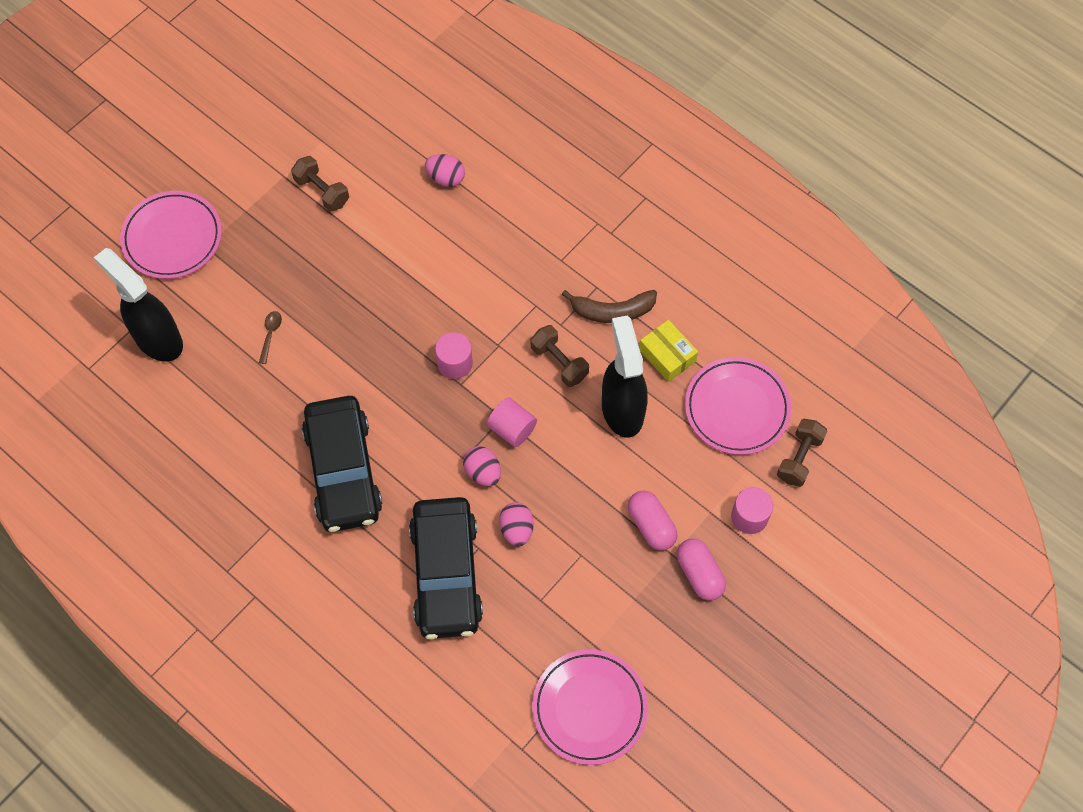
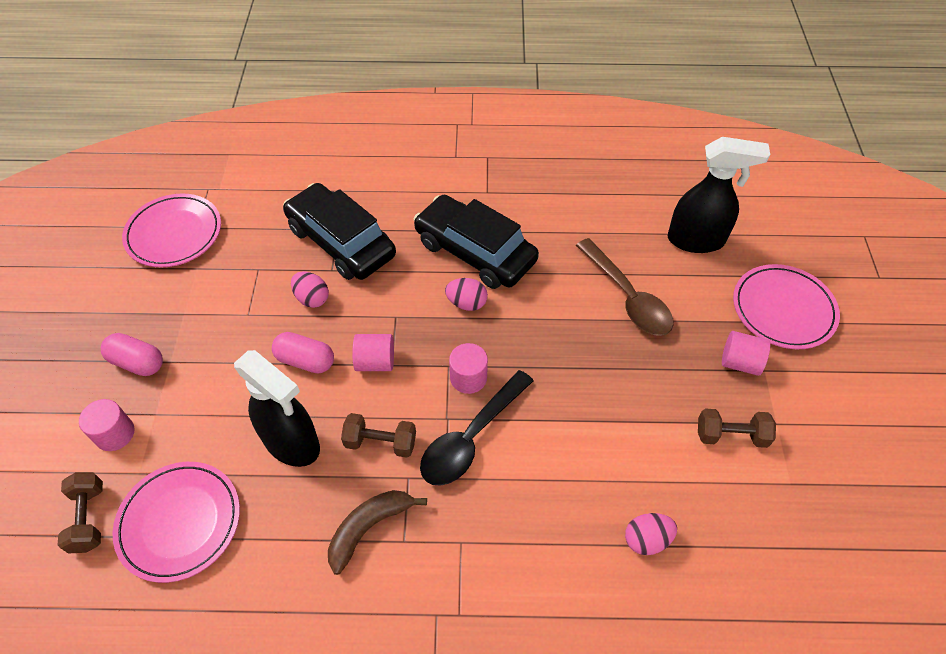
camera: 140 degrees right, 10 degrees down
(254, 228) = (740, 362): none -> pink cylinder
(270, 334) = (627, 297): brown spoon -> brown spoon, size x2.46
(483, 472) = (371, 317): pink egg -> pink egg (466, 303)
(494, 318) = (471, 438): none -> black spoon
(651, 525) = (202, 370): pink capsule -> pink capsule (305, 360)
(667, 355) = (283, 524): yellow box -> none

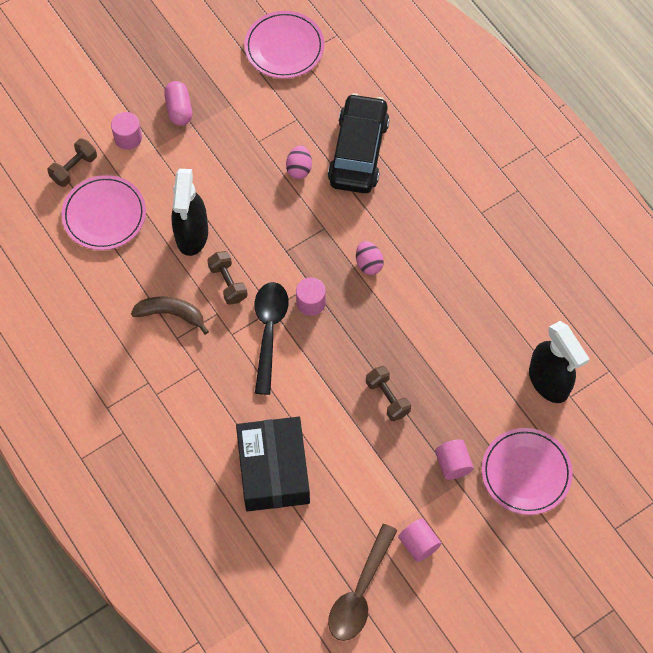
camera: 55 degrees right, 10 degrees up
(305, 360) = (251, 200): pink capsule -> none
(375, 362) = (281, 240): pink cylinder -> pink cylinder (418, 544)
(471, 438) = (269, 331): black spoon -> black spoon turned 90 degrees clockwise
(475, 251) = (418, 240): black car -> none
(627, 297) = (455, 363): brown spoon -> brown spoon (360, 592)
(646, 539) = (273, 470): pink egg -> black box
(731, 435) = (386, 485): brown dumbbell -> brown dumbbell (387, 398)

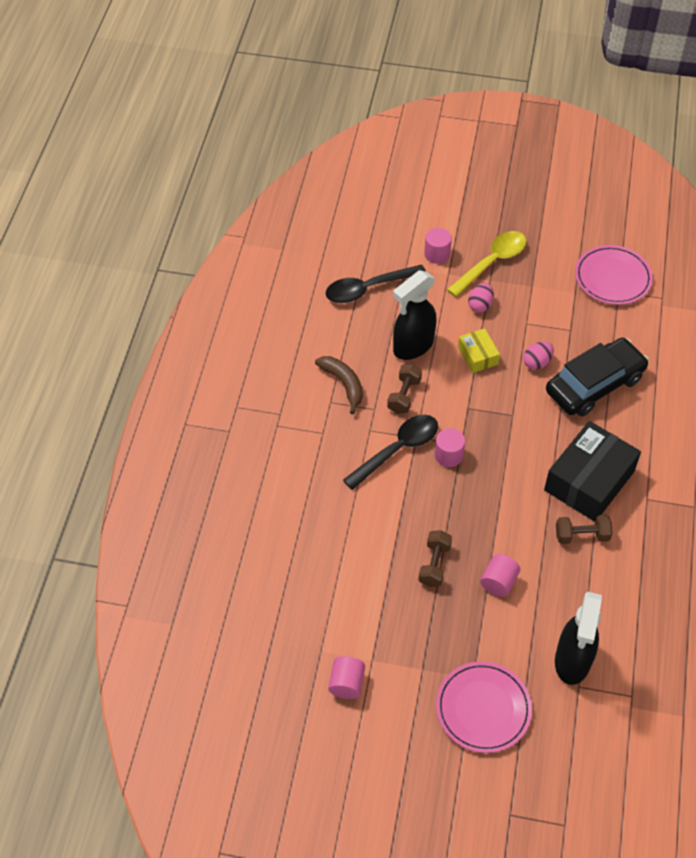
camera: 45 degrees right, 10 degrees down
(74, 168) = (380, 246): brown dumbbell -> brown dumbbell (581, 535)
(104, 215) = (368, 289): pink plate -> black spoon
(179, 109) = (492, 262): pink capsule -> yellow spoon
(249, 201) = (478, 356): none -> yellow box
(273, 470) = (300, 541): black box -> black box (589, 481)
(360, 592) = (269, 677): brown spoon -> none
(368, 264) = (520, 464): pink egg -> pink egg (480, 305)
(453, 464) = (433, 652): pink cylinder -> pink cylinder (498, 582)

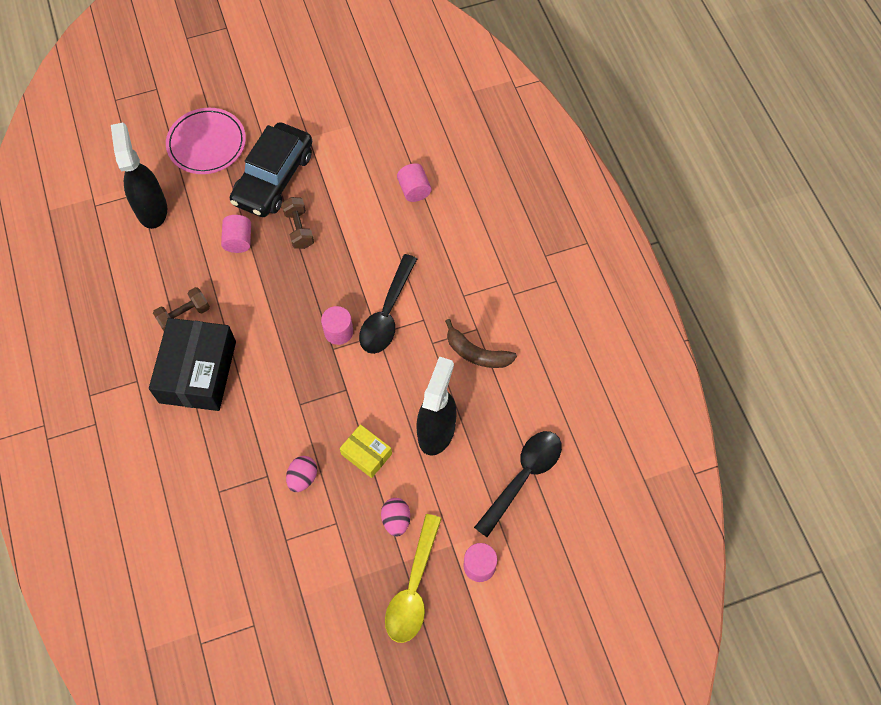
camera: 150 degrees right, 10 degrees up
(346, 684) = (317, 113): pink cylinder -> pink cylinder (414, 190)
(404, 396) = (413, 371): brown dumbbell -> none
(594, 385) = (233, 482): black car -> black car (273, 178)
(612, 278) = (268, 642): pink plate -> none

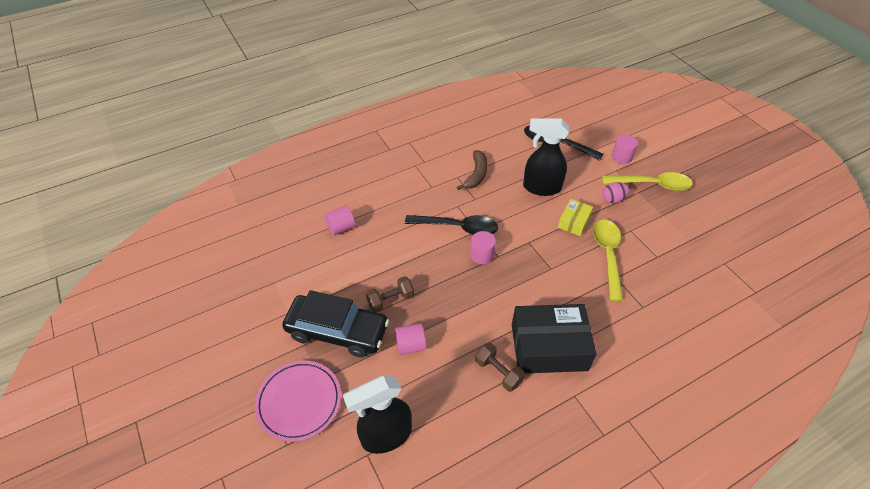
camera: 100 degrees left, 15 degrees down
(303, 478) = (607, 255): pink egg -> yellow spoon

